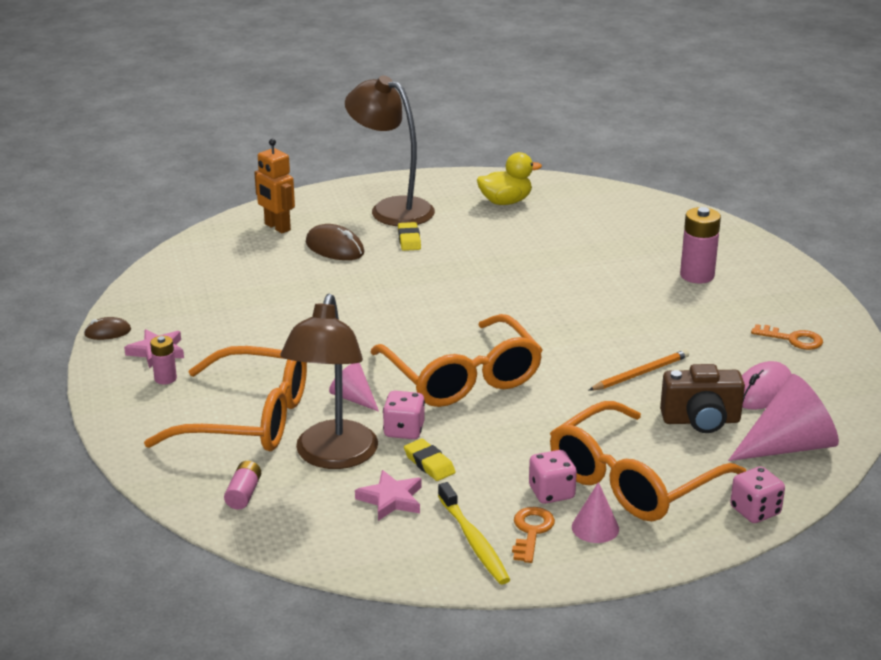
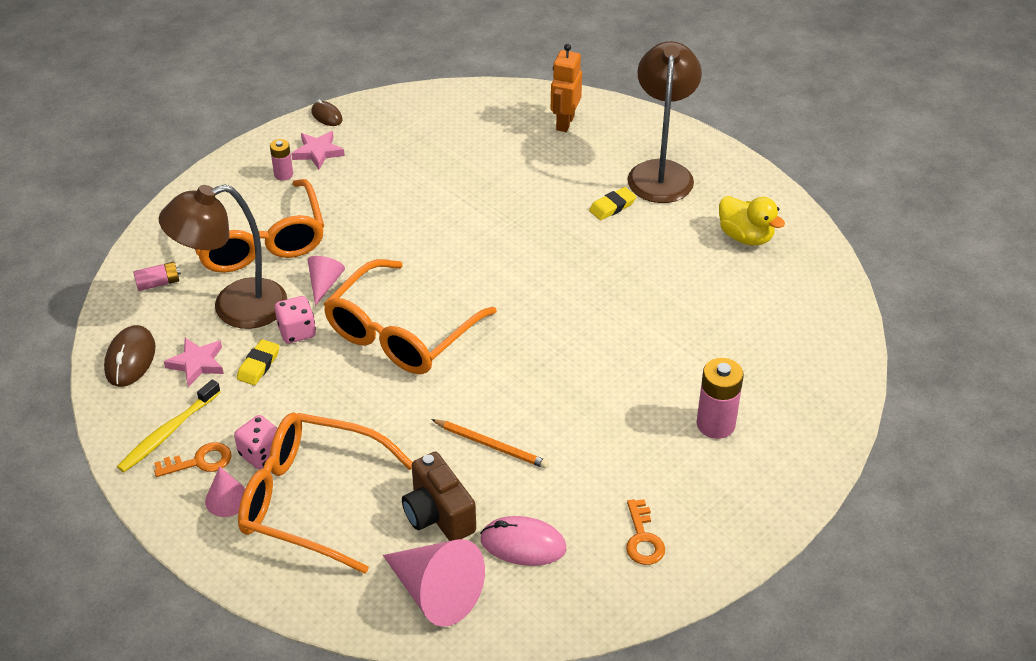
camera: 60 degrees right, 15 degrees up
(335, 248) = (557, 170): brown mouse -> brown mouse (130, 359)
(755, 511) = (313, 599): pink dice -> none

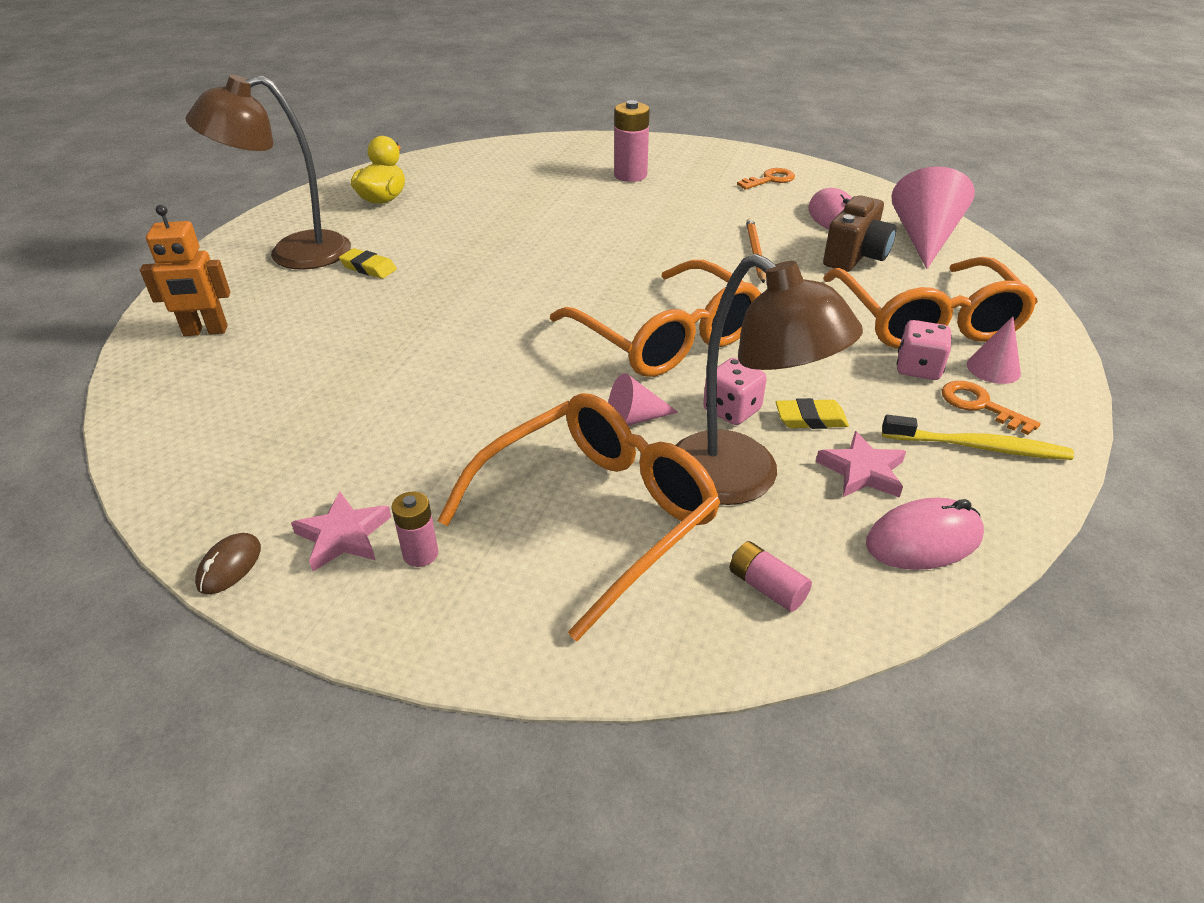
camera: 115 degrees left, 5 degrees down
(130, 359) = (923, 540): brown mouse -> pink mouse
(401, 333) = (666, 338): orange glasses -> orange glasses turned 45 degrees clockwise

